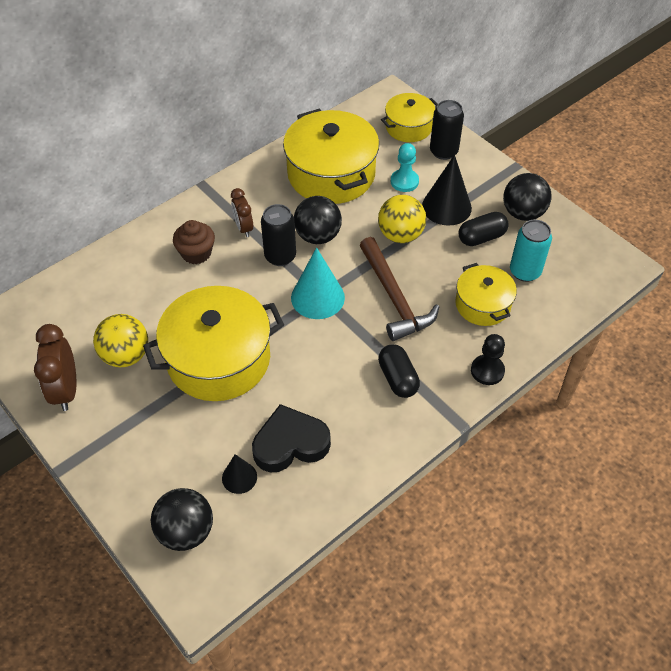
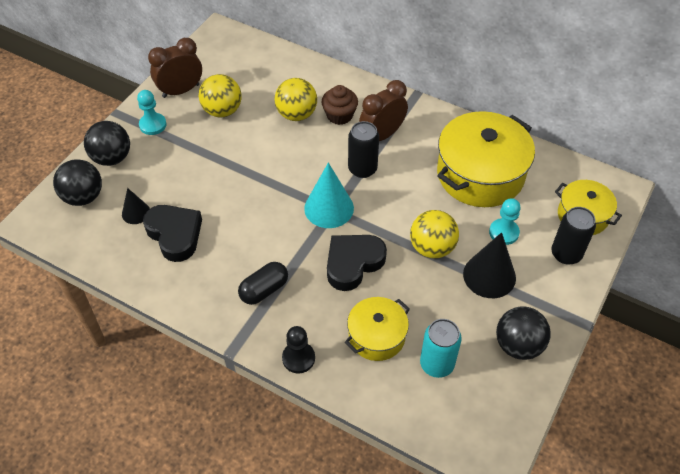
camera: 70 degrees right, 0 degrees up
(106, 432) = (153, 125): none -> turquoise pawn
(173, 289) = (296, 114): none -> yellow ball
(219, 359) = (239, 165): yellow pot -> none
(244, 228) = (382, 135): brown clock -> brown clock, size x1.58
(318, 236) = (399, 187): black ball -> black ball (112, 158)
(394, 298) = (353, 263): brown hammer -> black heart
(481, 237) = (463, 315): black capsule -> none

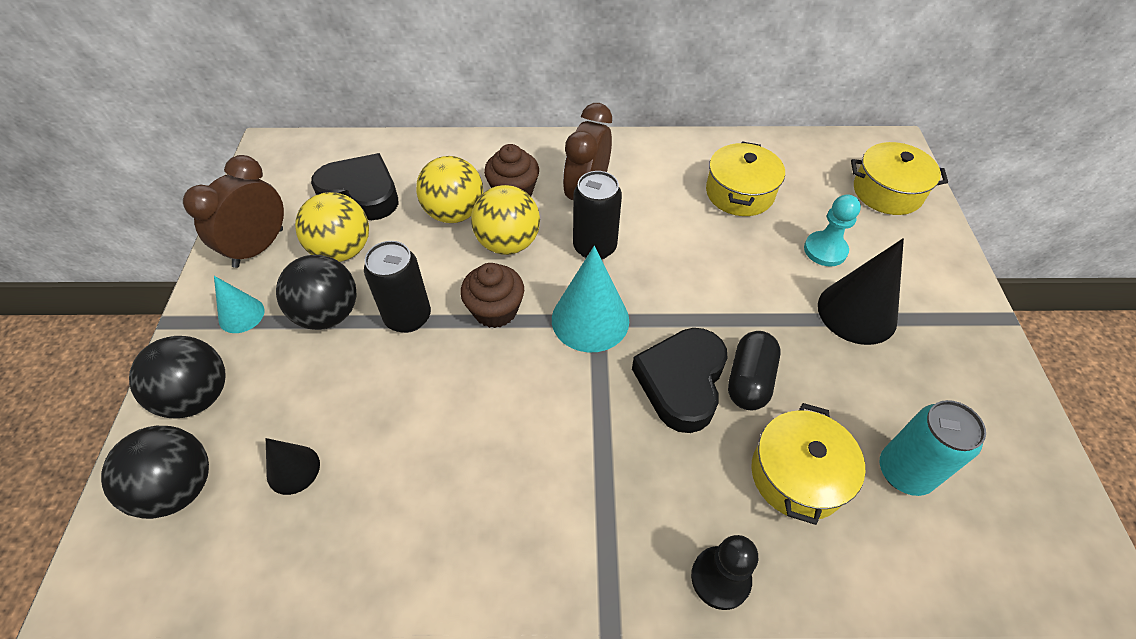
camera: 30 degrees left, 0 degrees up
(153, 125) = (241, 315): turquoise pawn -> turquoise cone
(175, 234) = (384, 473): black heart -> black heart (361, 193)
(264, 290) = (587, 491): black capsule -> black capsule (749, 380)
(281, 180) = (495, 310): none -> brown cupcake
(432, 248) = (762, 310): yellow ball -> yellow ball (508, 243)
(480, 174) = (739, 193): yellow pot -> yellow pot, size x0.56
(518, 345) = (969, 387): black ball -> black ball (328, 314)
(566, 254) = (911, 243): black can -> black can (408, 317)

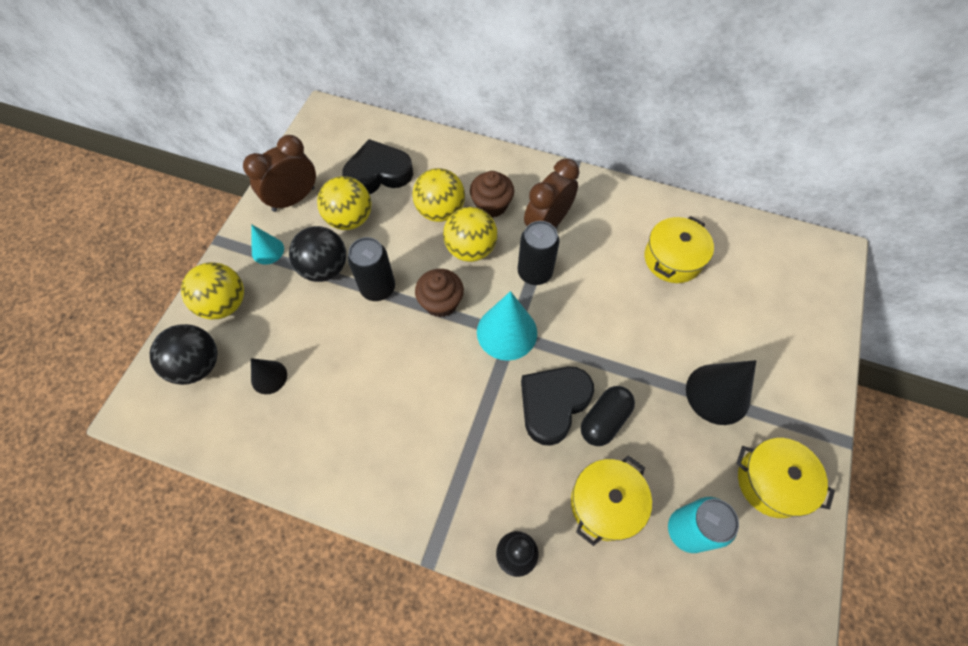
camera: 20 degrees right, 10 degrees up
(198, 396) = (224, 304): black ball -> yellow ball
(361, 193) = (378, 173): black heart -> black heart turned 60 degrees counterclockwise
(825, 250) = (719, 332): turquoise pawn -> none
(887, 192) = (802, 295): yellow pot -> yellow pot (771, 482)

